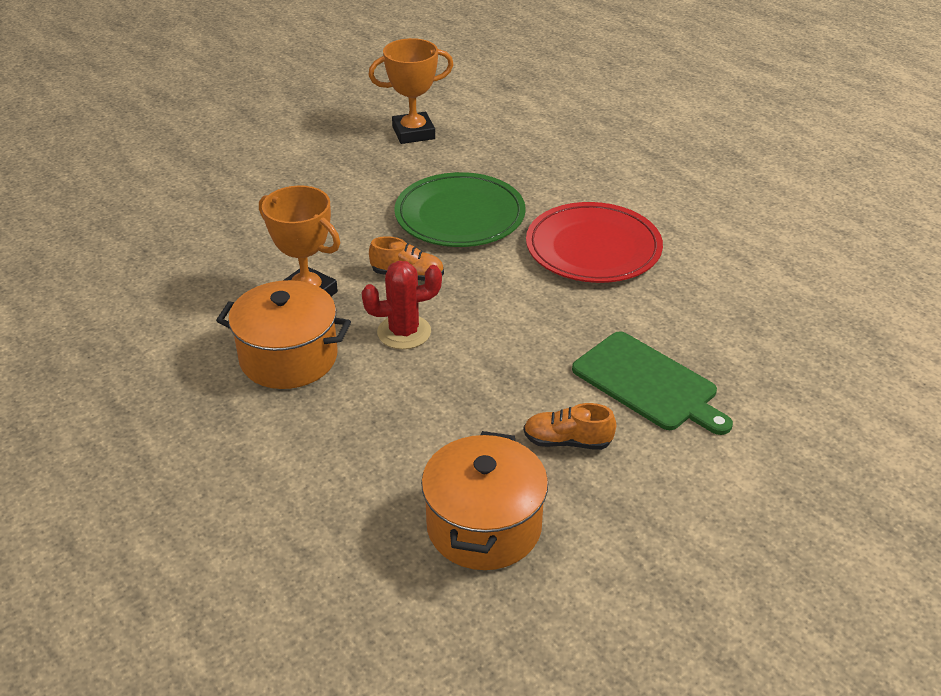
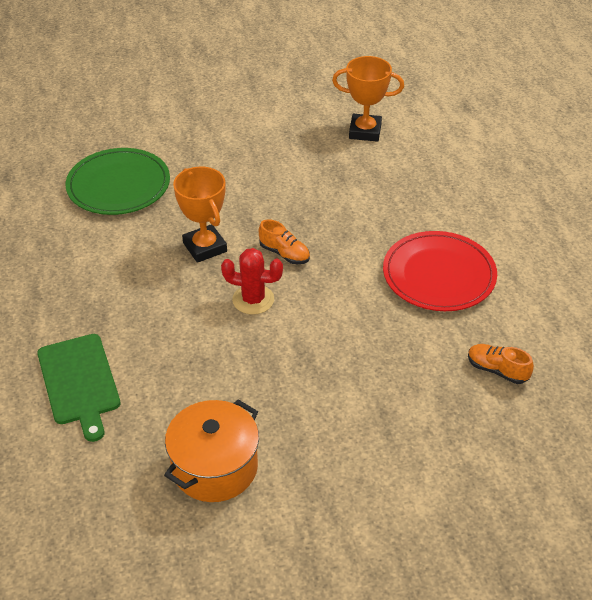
camera: 25 degrees right, 5 degrees up
(288, 358) = (163, 293): orange pot -> none
(460, 215) = (354, 215): green plate -> green plate (118, 185)
(567, 441) = (313, 426): orange shoe -> orange shoe (497, 370)
(648, 384) = (403, 402): green cutting board -> green cutting board (79, 382)

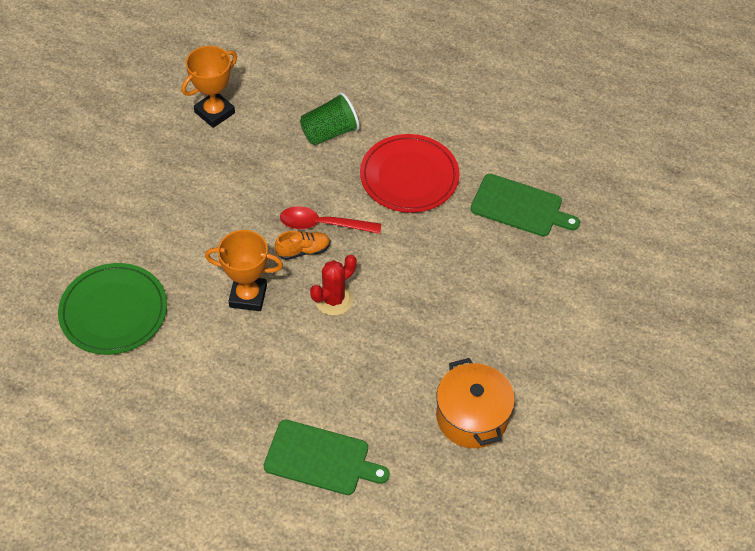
camera: 55 degrees left, 10 degrees up
(324, 250) = (323, 224): none -> red spoon
(425, 202) = (329, 132): none -> green cup
(497, 370) = (520, 207): orange shoe -> green cutting board

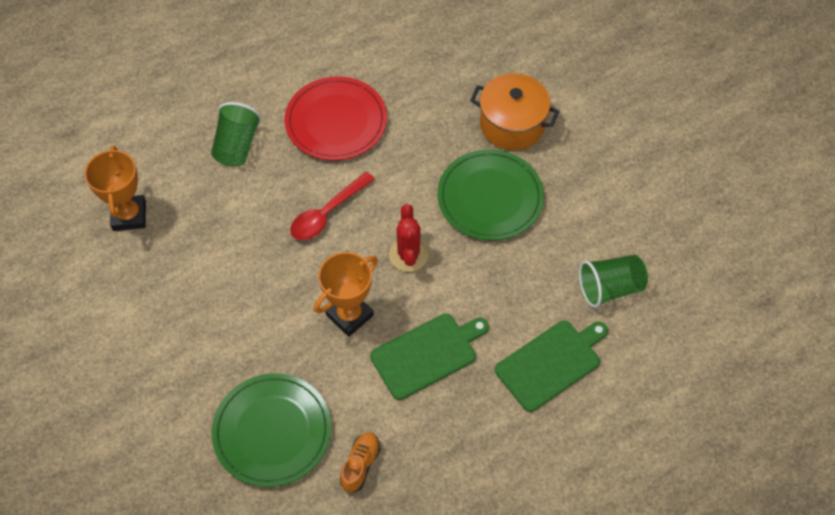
camera: 50 degrees left, 5 degrees up
(303, 251) = (340, 245): orange shoe -> orange shoe (360, 465)
(428, 459) = (610, 288): none -> green cup
(436, 320) = (490, 197): none -> green plate
(472, 417) = (596, 234): orange pot -> orange pot (512, 124)
(520, 207) = (434, 70): green cutting board -> green cutting board (427, 354)

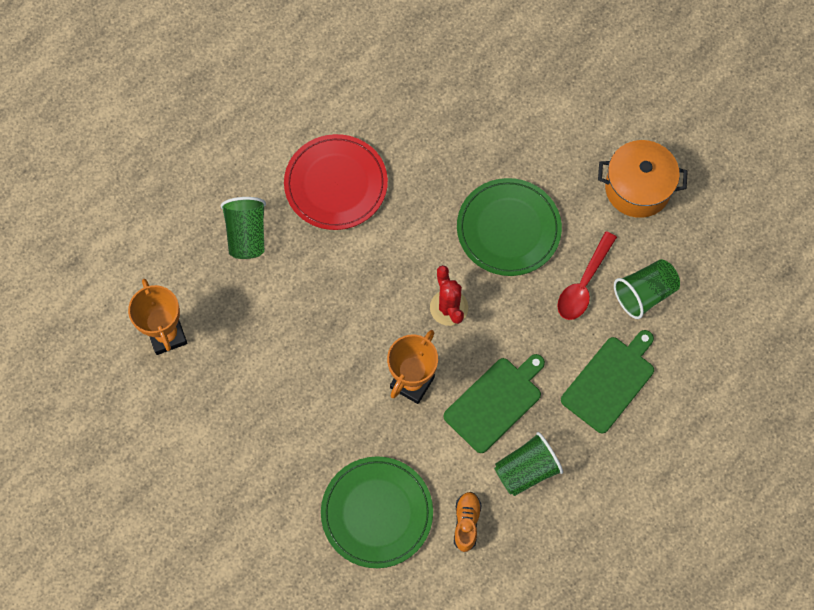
camera: 15 degrees left, 10 degrees up
(327, 213) = (358, 284): red spoon -> red spoon (583, 284)
(438, 428) = (526, 470): none -> green cup
(512, 124) = (508, 146): orange pot -> orange pot (637, 188)

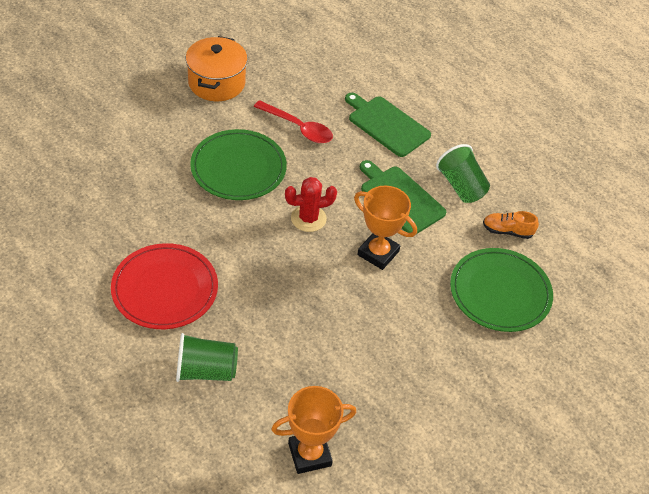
camera: 90 degrees left, 20 degrees down
(644, 294) = (312, 93): green cup -> none

